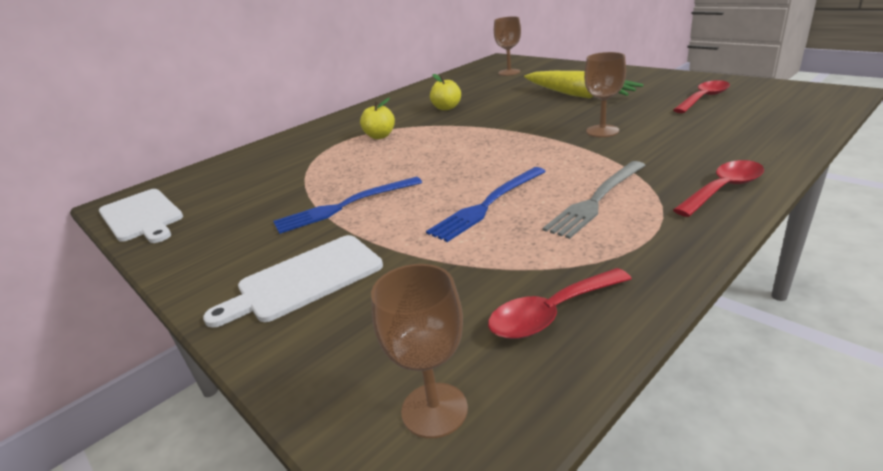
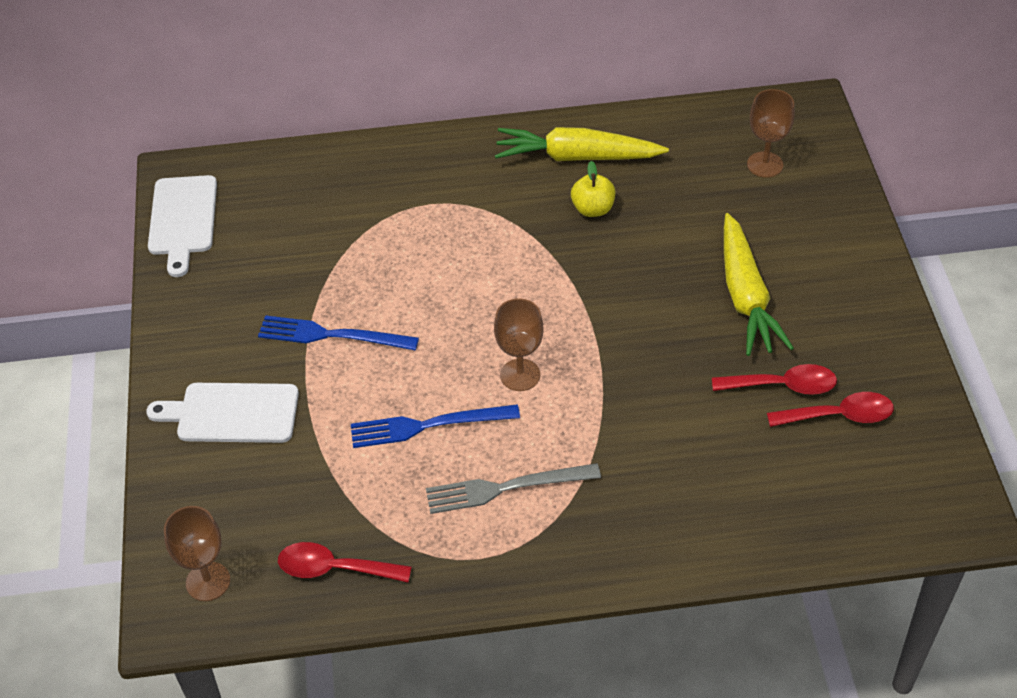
camera: 35 degrees right, 20 degrees up
(380, 136) = (470, 223): yellow apple -> none
(409, 102) = (577, 157): none -> yellow carrot
(602, 131) = (657, 392): brown goblet -> brown goblet (520, 375)
(723, 189) = (607, 555): red spoon -> red spoon (783, 386)

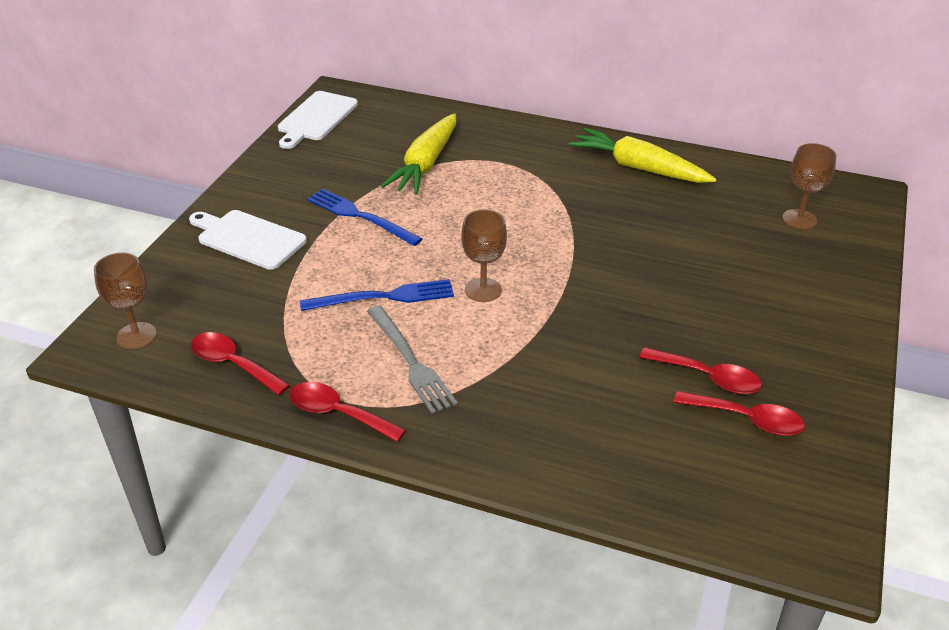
camera: 25 degrees right, 10 degrees down
(428, 425) = (383, 297): blue fork -> blue fork turned 150 degrees clockwise
(477, 575) = (337, 413): none -> red spoon
(506, 488) = (410, 361): grey fork -> grey fork turned 135 degrees counterclockwise
(593, 209) = (627, 203): yellow apple -> none
(745, 296) = (718, 302): yellow carrot -> yellow carrot (425, 164)

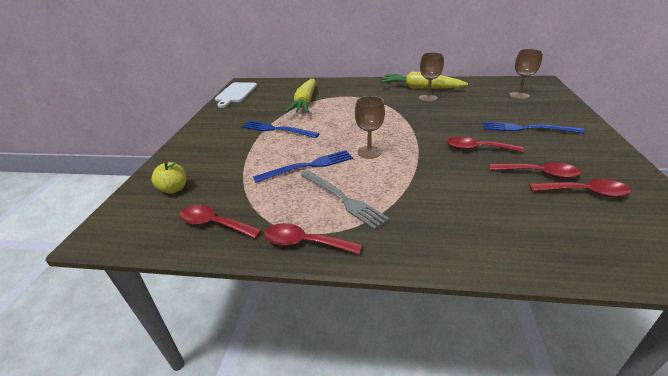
camera: 10 degrees left, 5 degrees down
(136, 336) = (136, 218): brown goblet -> brown goblet (428, 98)
(189, 299) = (174, 189): none -> yellow apple
(248, 238) = (209, 150): white cutting board -> none
(649, 316) = (477, 148): none -> red spoon
(755, 293) = (527, 128): none -> blue fork

